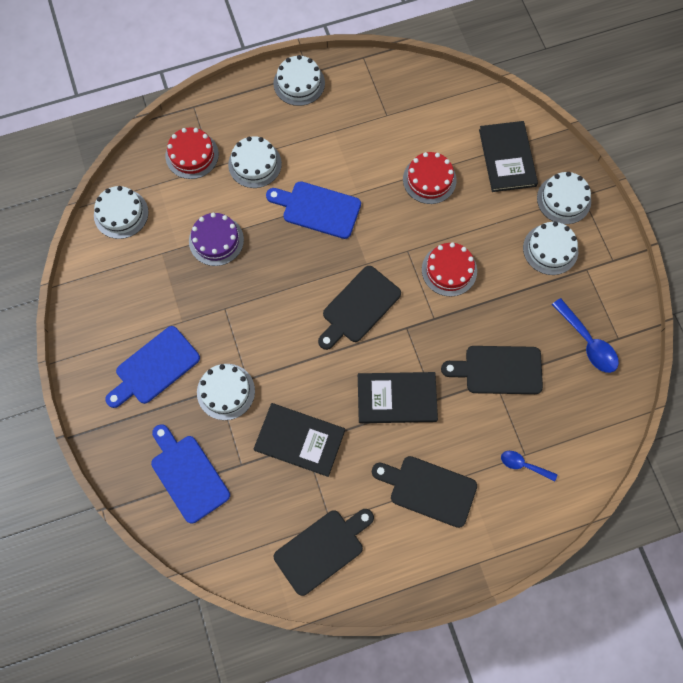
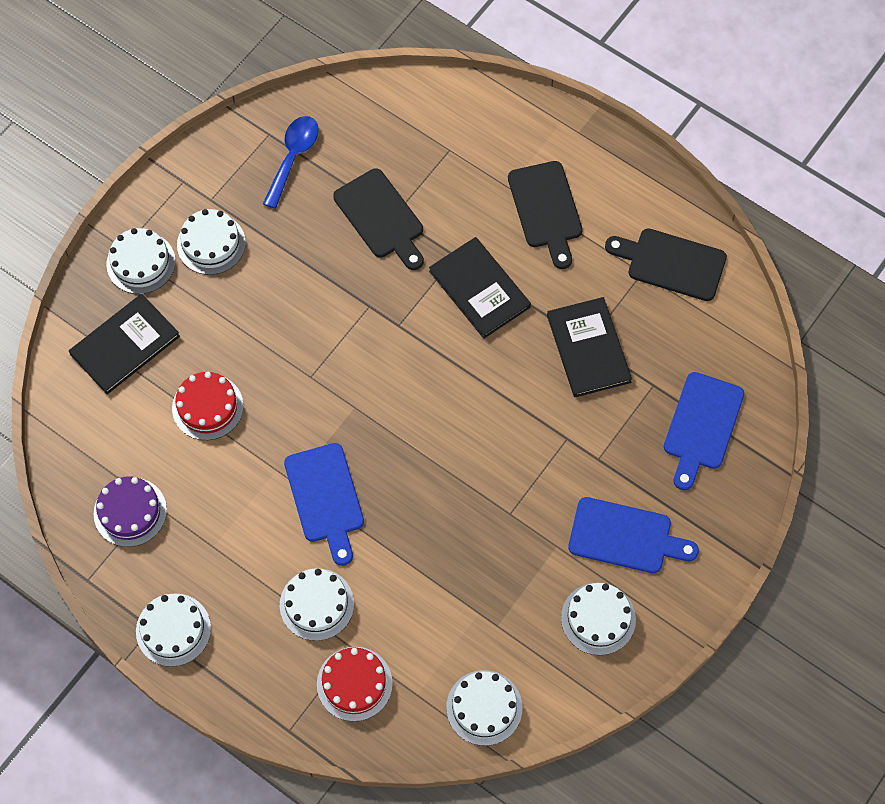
camera: 125 degrees left, 5 degrees down
(216, 240) = (440, 578): purple cake -> purple cake (130, 512)
(226, 391) = (595, 449): white cake -> white cake (598, 618)
(358, 307) = (410, 383): black cutting board -> none
(449, 270) = (304, 323): red cake -> none
(523, 465) = (460, 145): blue spoon -> none

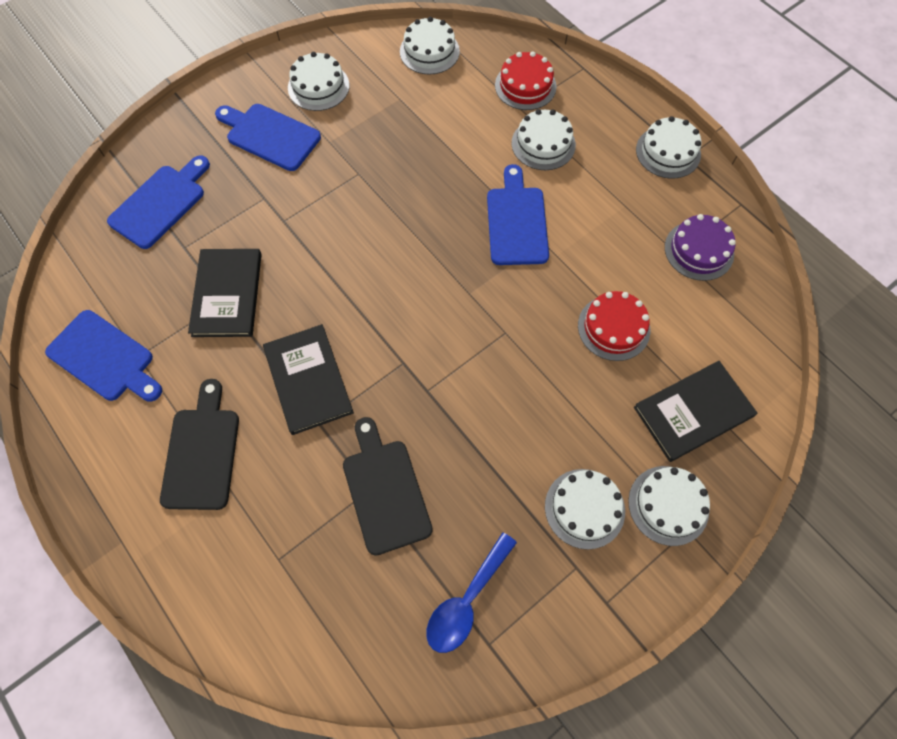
camera: 165 degrees left, 0 degrees up
(671, 263) = (104, 358): black cutting board -> blue cutting board

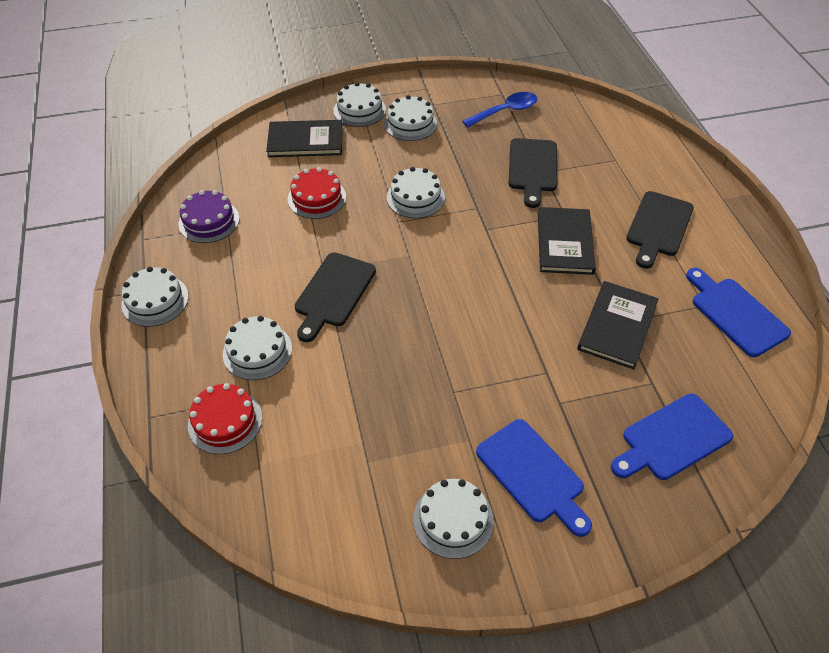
camera: 155 degrees left, 15 degrees down
(429, 51) = (297, 514): white cake -> white cake (415, 197)
(516, 221) = (333, 293): blue cutting board -> black cutting board

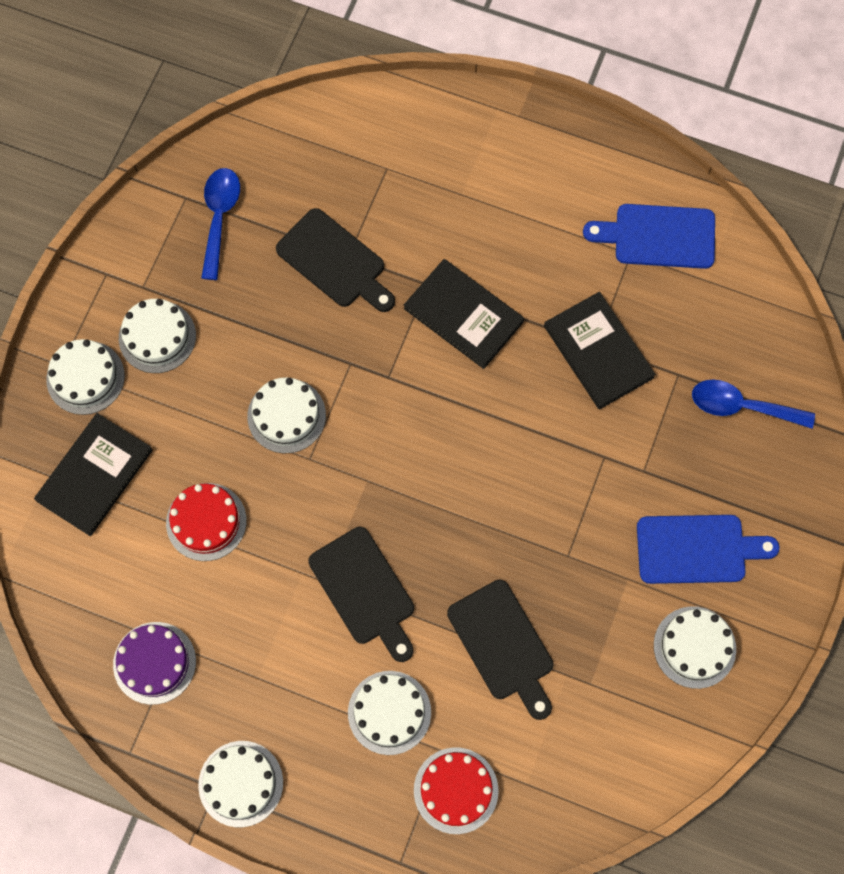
camera: 55 degrees left, 20 degrees up
(658, 227) = (509, 209): black cutting board -> black cutting board (503, 645)
(672, 439) = (742, 406): blue cutting board -> blue spoon

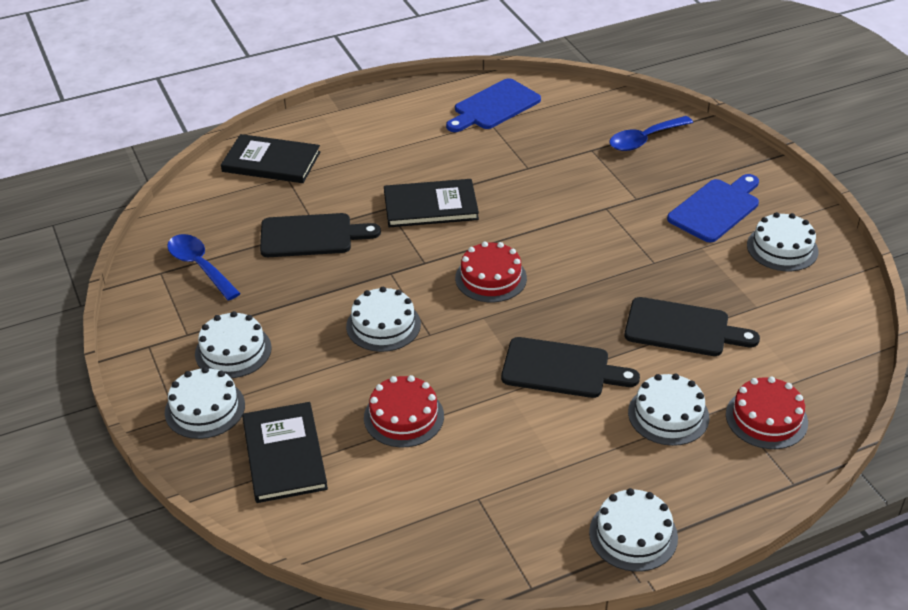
camera: 45 degrees left, 30 degrees down
(154, 663) = (475, 521): purple cake -> none
(419, 444) = (491, 278): none -> red cake
(598, 352) = (533, 169): black book -> black book (271, 162)

